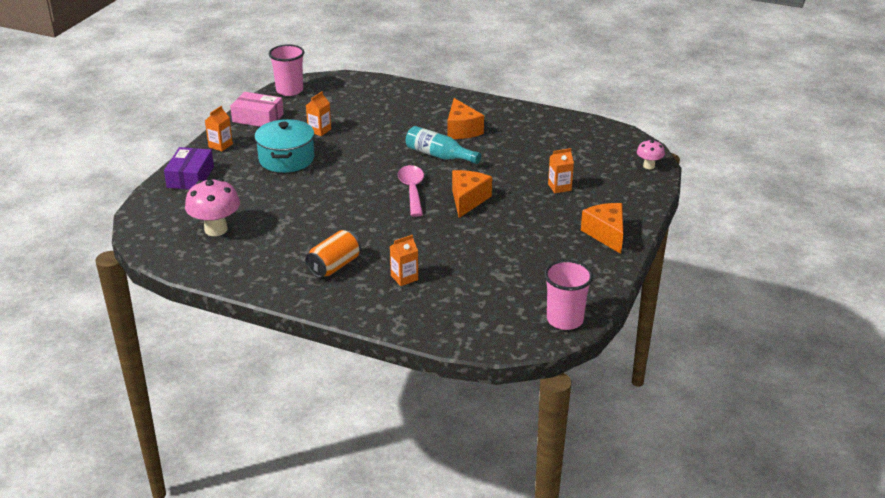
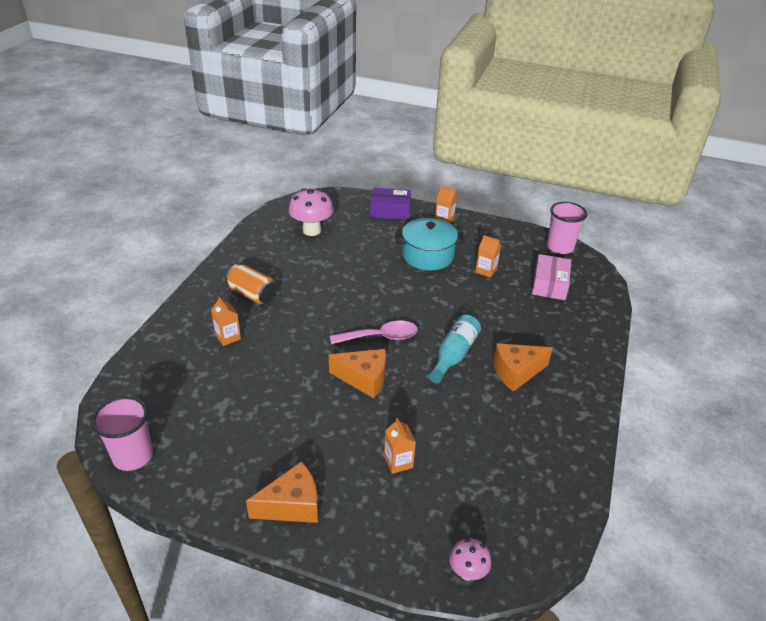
camera: 85 degrees right, 5 degrees up
(258, 118) = (499, 234): pink box -> pink box (549, 284)

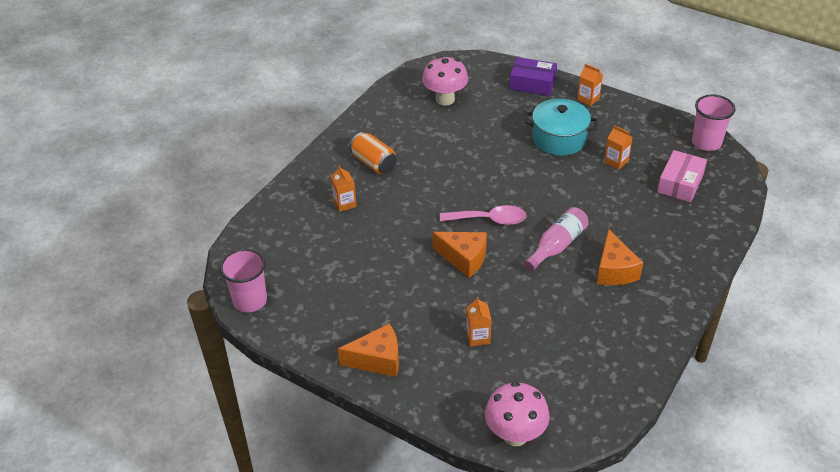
camera: 15 degrees right, 5 degrees up
(454, 355) = (557, 246): turquoise bottle -> pink bottle
(467, 572) = (515, 434): pink mushroom -> pink mushroom, size x1.78
(516, 372) = (614, 270): orange cheese -> orange cheese turned 90 degrees counterclockwise

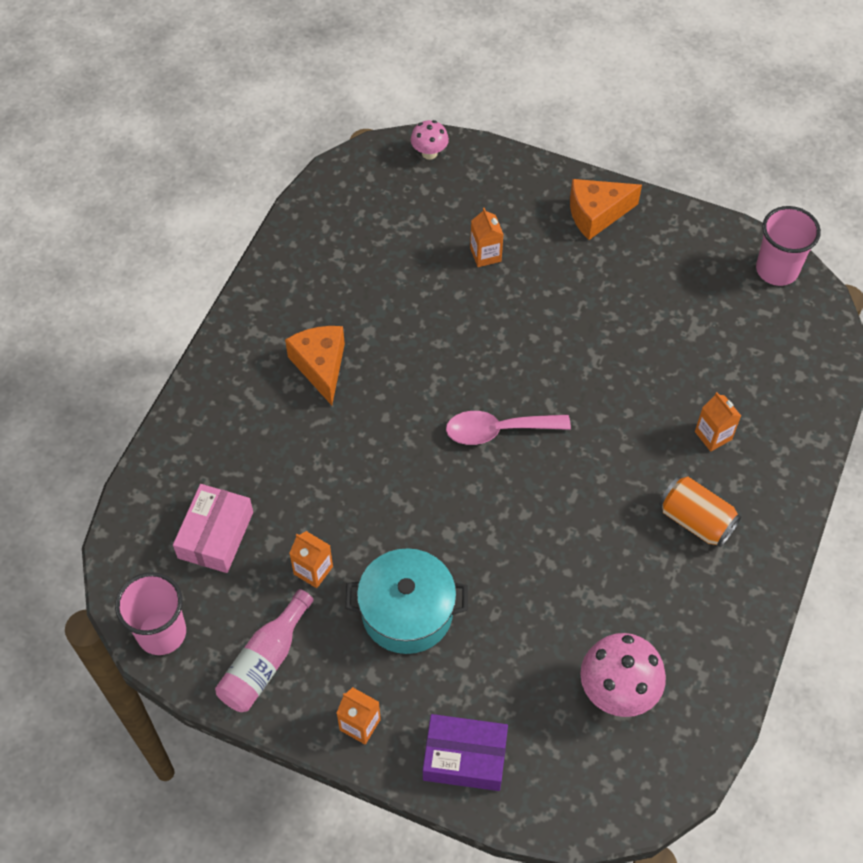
camera: 170 degrees right, 15 degrees up
(464, 258) = (522, 361): orange cheese -> none
(515, 434) = (429, 153): pink mushroom -> pink mushroom, size x0.56
(557, 246) = (398, 397): pink bottle -> pink bottle (265, 662)

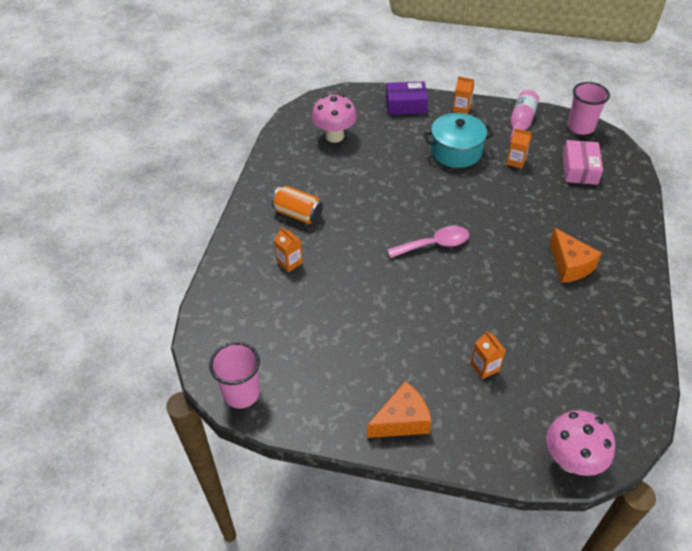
camera: 170 degrees right, 10 degrees down
(429, 153) = (571, 460): pink mushroom -> pink mushroom, size x1.78

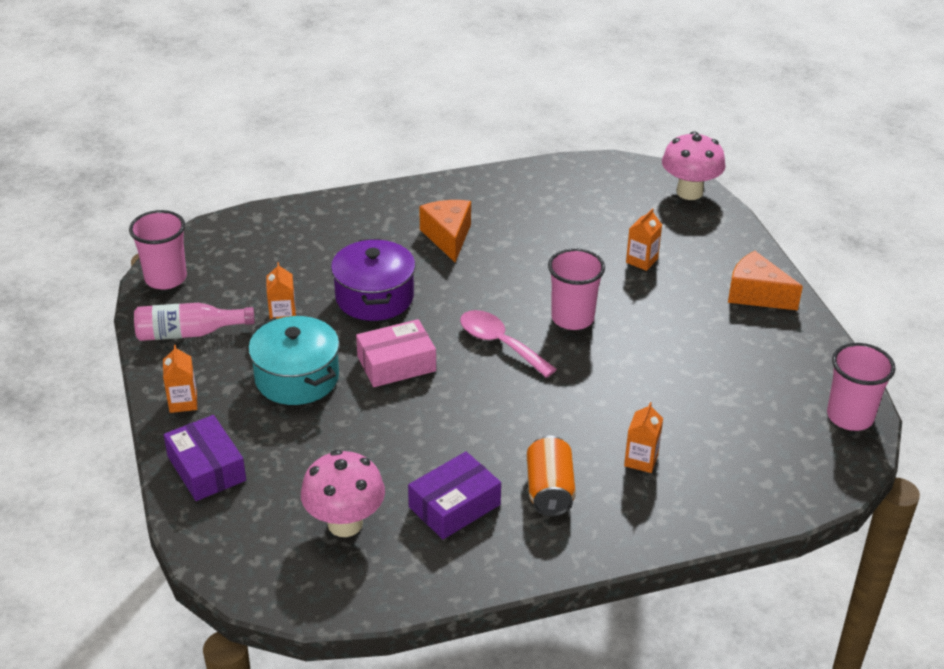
camera: 120 degrees left, 10 degrees down
(316, 175) = (454, 506): none -> purple box
(438, 292) = (572, 318): none -> pink cup
(515, 205) = (374, 297): none -> purple pot
(569, 265) = (448, 237): orange cheese -> orange cheese turned 45 degrees counterclockwise
(579, 169) = (263, 262): pink box -> pink box (396, 364)

